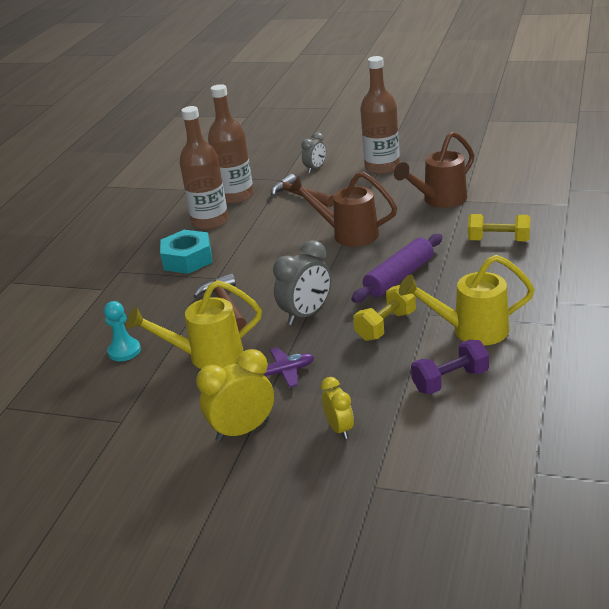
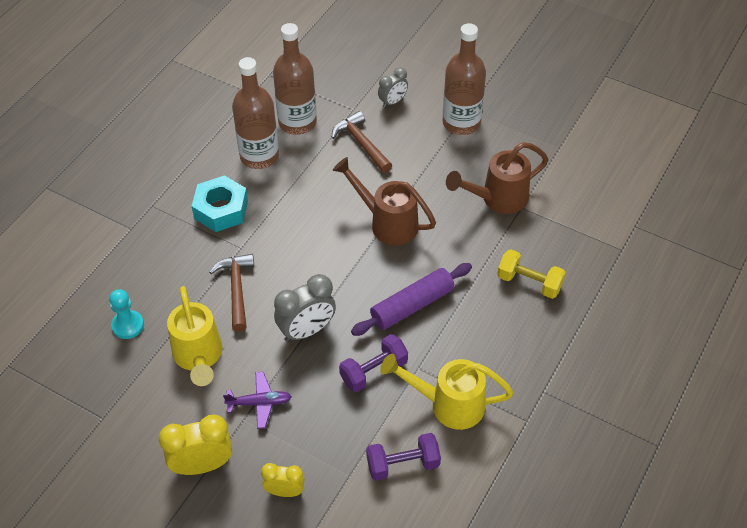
camera: 10 degrees right, 20 degrees up
(206, 356) = (198, 357): yellow watering can -> yellow watering can turned 105 degrees counterclockwise
(339, 429) = (285, 491): yellow clock -> yellow clock turned 75 degrees counterclockwise
(386, 326) = (374, 371): yellow dumbbell -> purple dumbbell

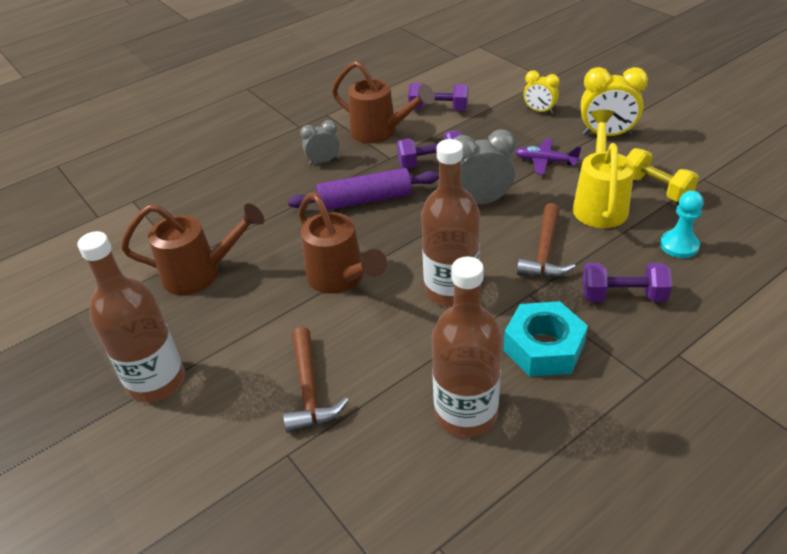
camera: 155 degrees left, 10 degrees down
(170, 264) = (622, 296): none -> purple dumbbell
(297, 122) = (384, 456): brown bottle -> brown bottle (451, 290)
(392, 102) = (220, 448): grey clock -> grey clock (323, 162)
(447, 404) = (381, 132): yellow watering can -> brown watering can
(529, 282) = (242, 194): yellow dumbbell -> yellow dumbbell (655, 188)

